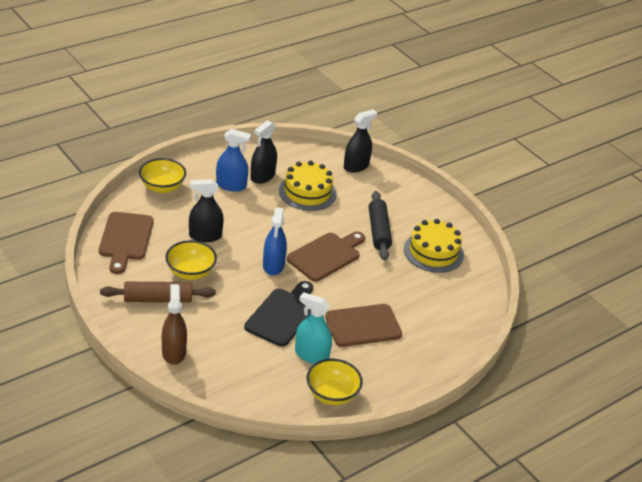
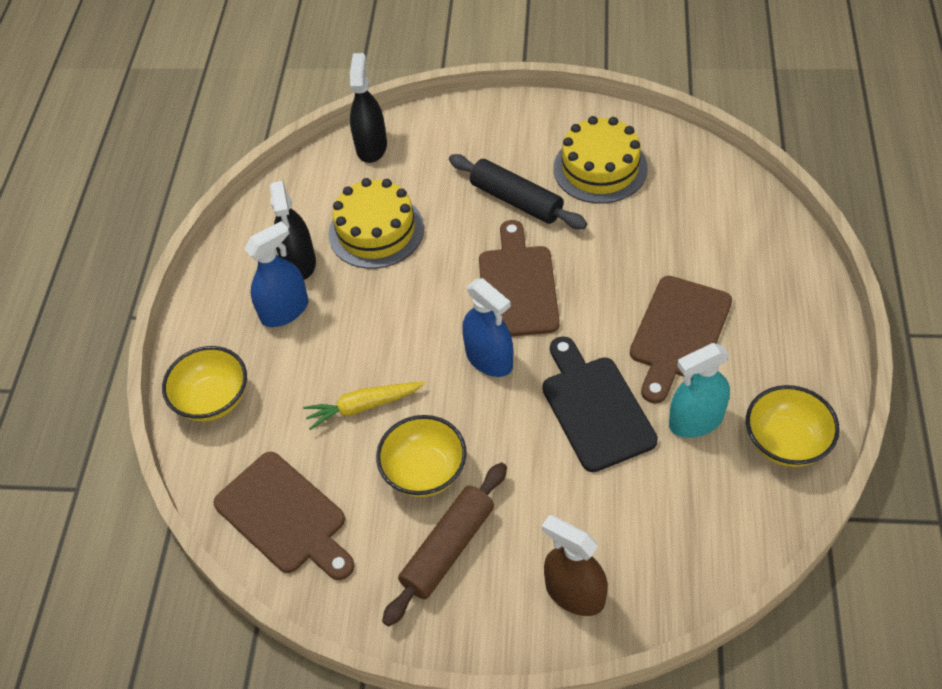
camera: 40 degrees left, 15 degrees up
(205, 236) = (363, 406): black spray bottle -> yellow carrot

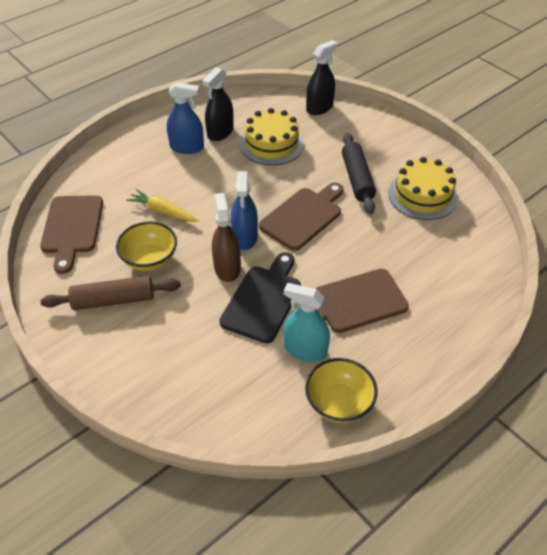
camera: 40 degrees right, 5 degrees down
(213, 399) = (111, 160): yellow bowl -> none
(574, 593) = (137, 371): brown spray bottle -> brown spray bottle (227, 268)

